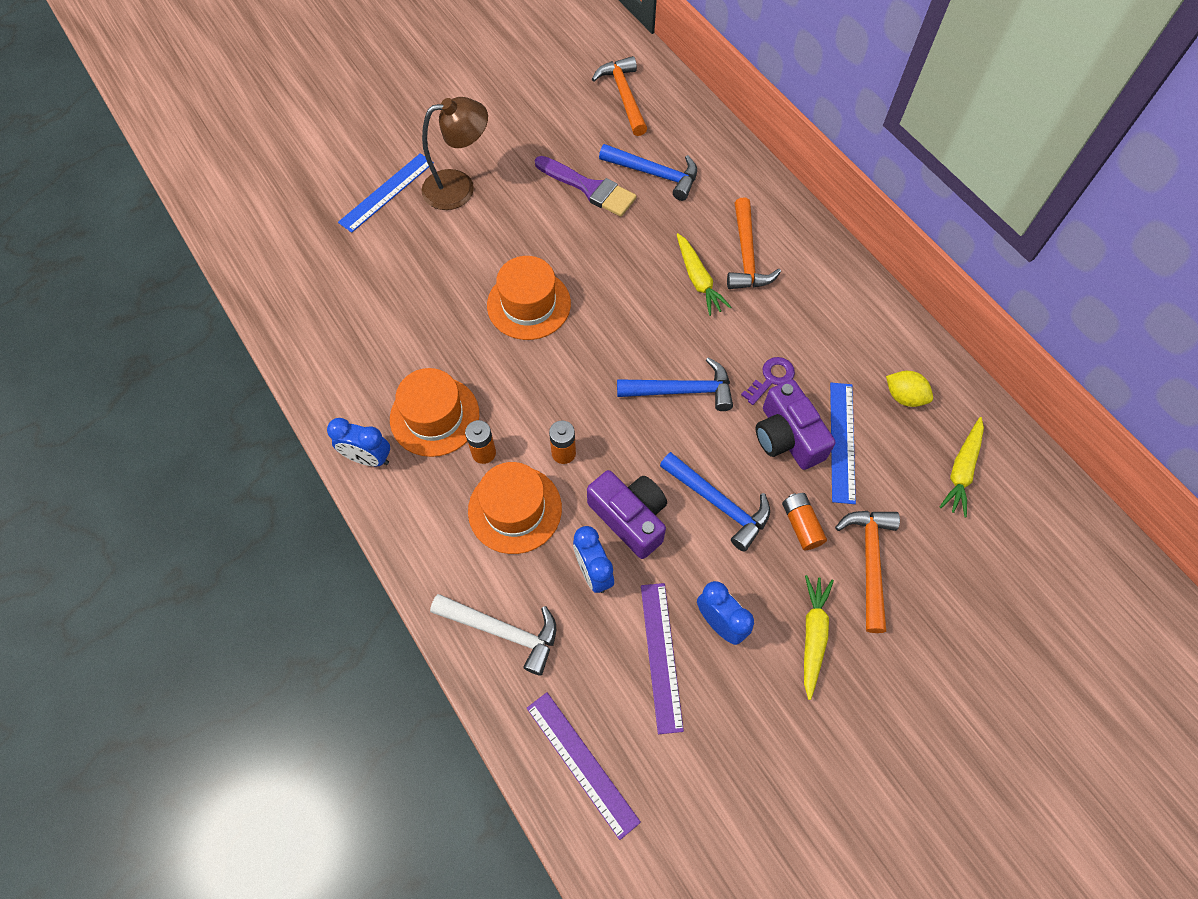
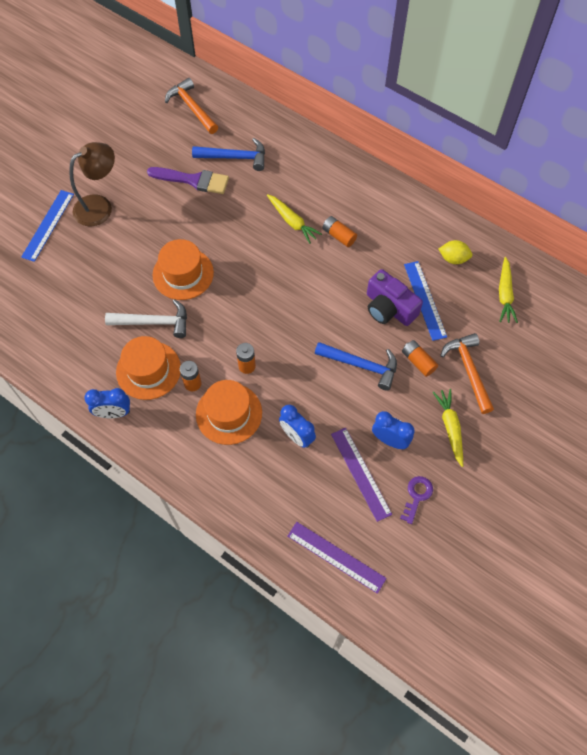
camera: 20 degrees left, 0 degrees up
(503, 631) = (252, 494): white hammer -> white hammer (154, 322)
(630, 518) = (307, 393): purple camera -> none
(682, 390) = (309, 300): blue hammer -> none
(746, 255) = (318, 196): orange hammer -> none
(754, 317) = (339, 236): none -> orange battery
(771, 378) = (365, 273): purple key -> purple key (417, 496)

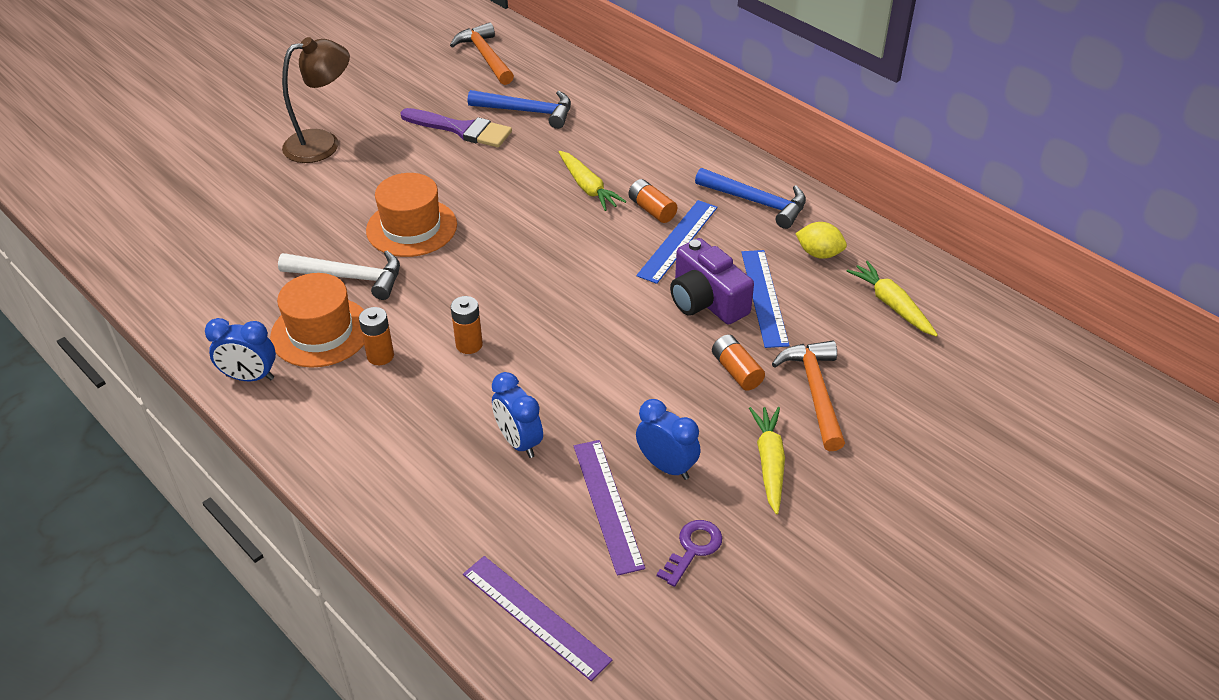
camera: 10 degrees right, 20 degrees down
(48, 225) = (244, 156): blue ruler -> blue ruler (678, 241)
(229, 413) = (422, 400): orange hat -> none
(361, 365) = (645, 365): blue hammer -> blue hammer (756, 202)
(504, 294) = (891, 305): yellow carrot -> yellow carrot turned 135 degrees clockwise

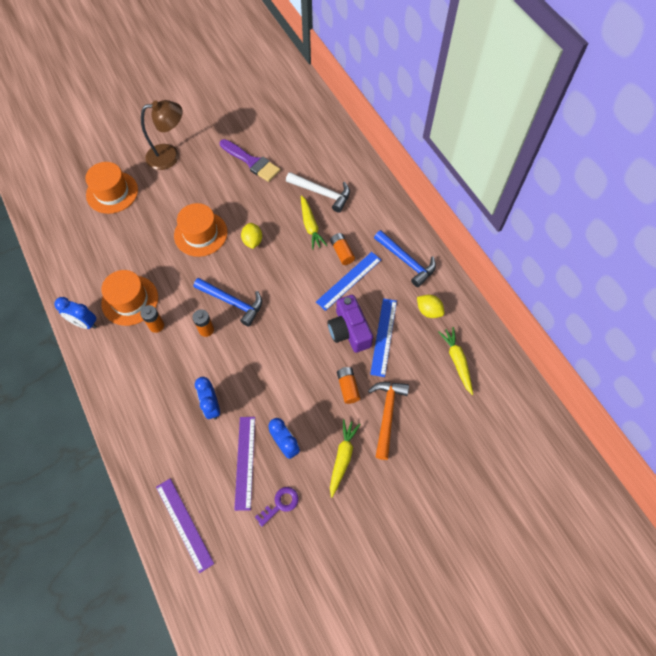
camera: 15 degrees right, 20 degrees up
(240, 203) = (112, 192): none -> orange hat
(349, 277) = (156, 263): white hammer -> white hammer (322, 193)
(485, 57) = (284, 104): orange hammer -> none
(502, 221) = (252, 241): none -> yellow lemon
(527, 111) = (295, 156): blue hammer -> blue hammer (232, 302)

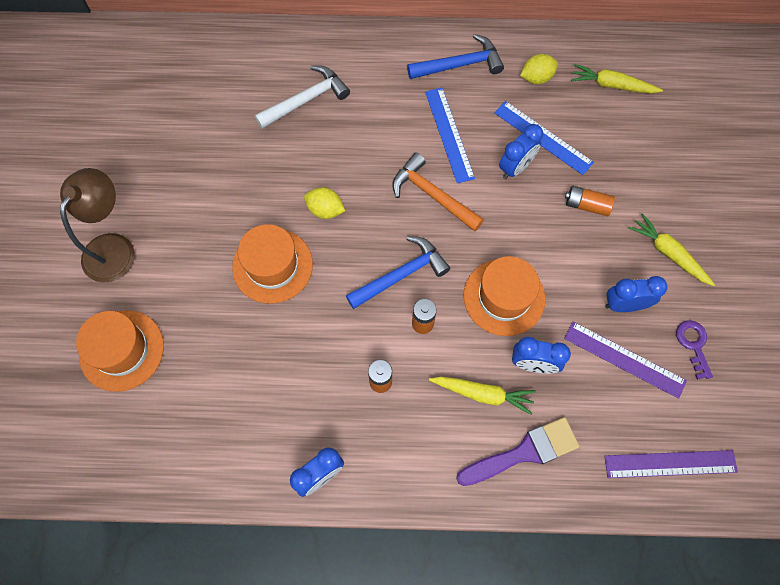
camera: 60 degrees left, 5 degrees up
(130, 300) = (320, 399): orange hat -> orange hat (504, 297)
(252, 162) = (200, 153): purple brush -> purple brush (524, 452)
(310, 226) = (346, 136): yellow carrot -> yellow carrot (483, 394)
(342, 252) = (406, 122): orange battery -> none
(349, 330) = (515, 167): purple camera -> blue clock
(387, 414) = (639, 184): orange hammer -> orange hammer (432, 195)

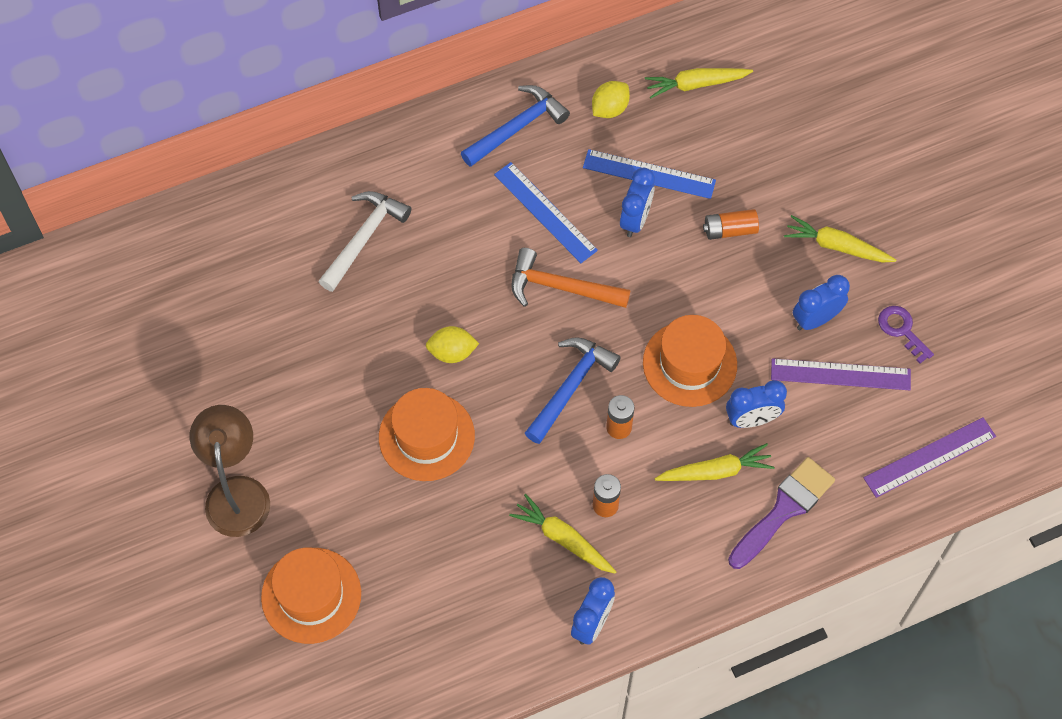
camera: 25 degrees left, 5 degrees down
(333, 394) = (563, 539): none -> yellow carrot

